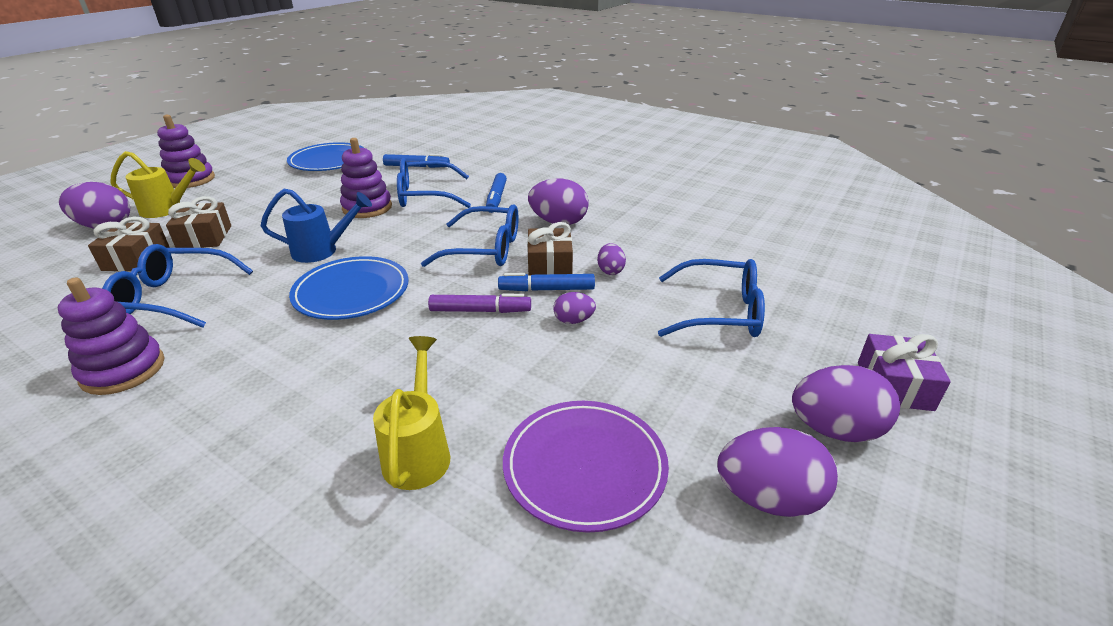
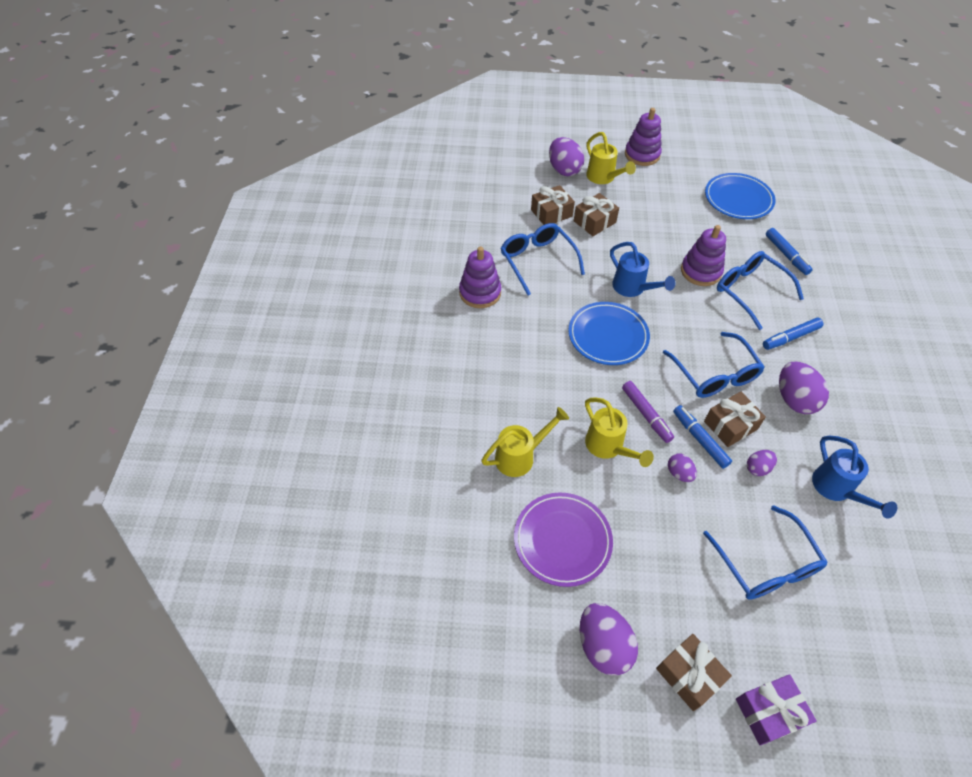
camera: 60 degrees right, 20 degrees up
(491, 358) = (608, 448): none -> yellow watering can
(666, 242) = (836, 490): none -> blue watering can
(834, 430) = (689, 675): purple egg -> brown gift

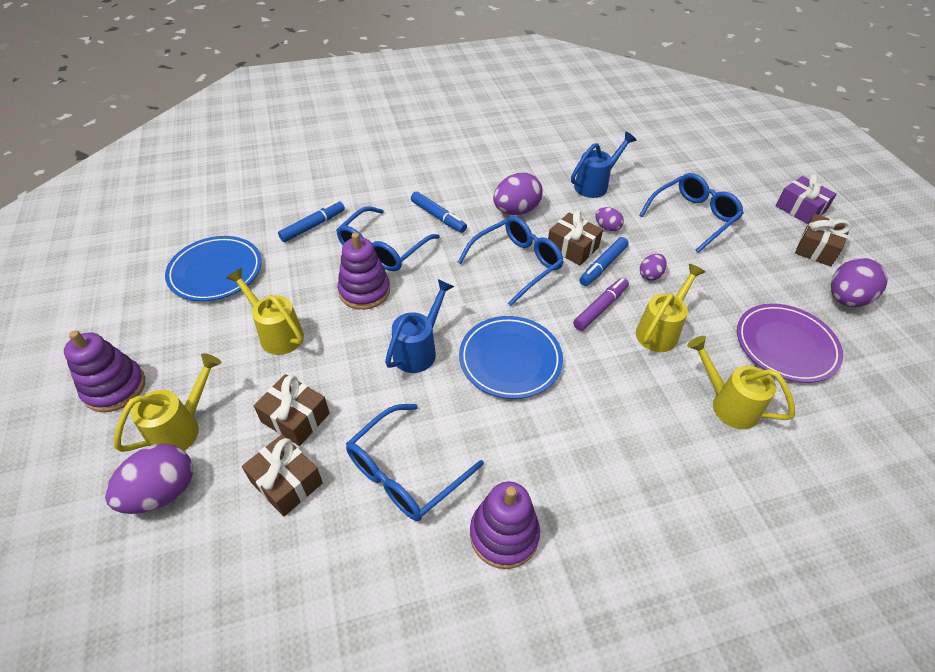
camera: 110 degrees left, 5 degrees down
(668, 222) = (276, 333): none -> yellow watering can

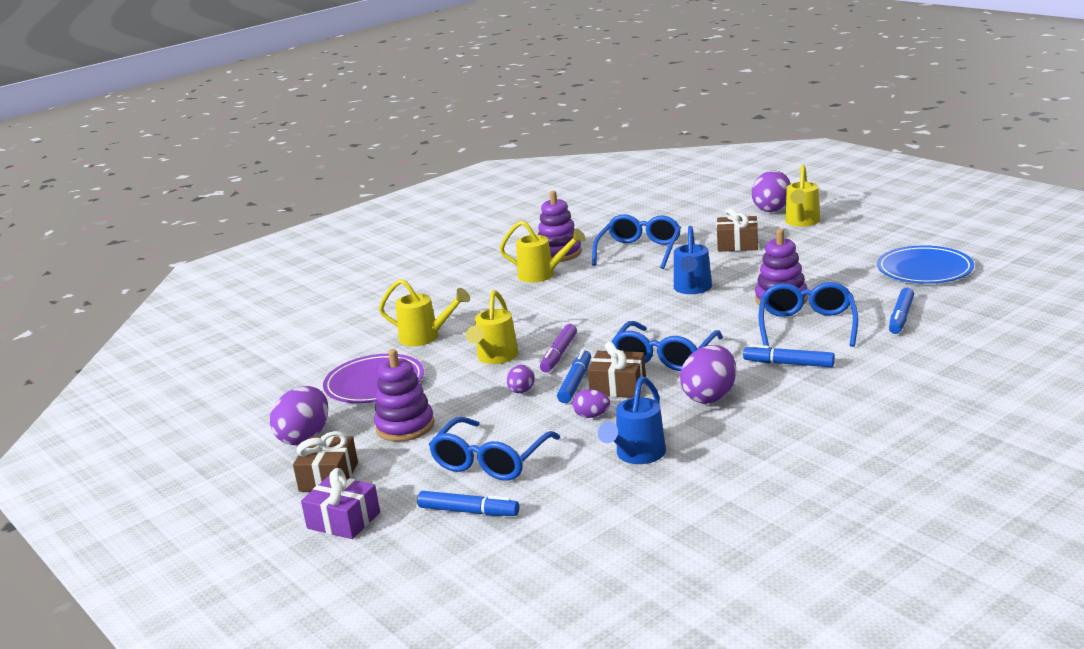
camera: 160 degrees right, 25 degrees down
(115, 388) = (874, 218): purple stacking toy -> purple stacking toy (405, 426)
(276, 333) = (812, 263): yellow watering can -> yellow watering can (543, 275)
(286, 482) = (707, 229): brown gift -> none
(510, 359) = (615, 306): blue plate -> none
(715, 186) = (469, 511): none -> blue marker

